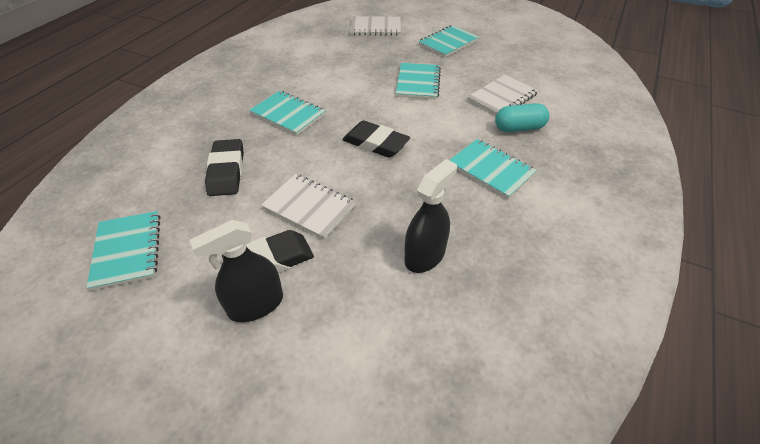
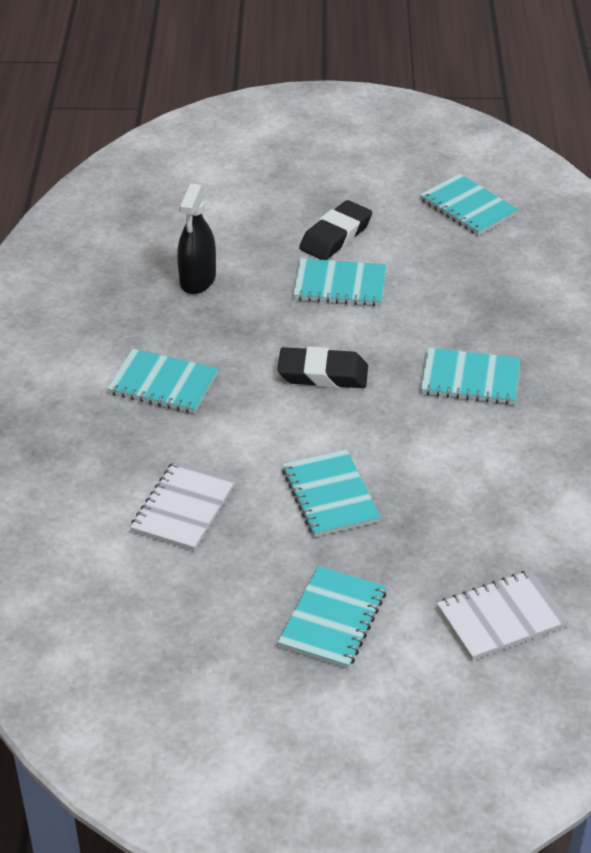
camera: 155 degrees right, 5 degrees down
(226, 171) = (463, 291): black eraser -> none
(256, 305) = (318, 209): black spray bottle -> none
(309, 207) = (340, 285): white notebook -> turquoise notebook
(519, 128) = (144, 457): turquoise capsule -> none

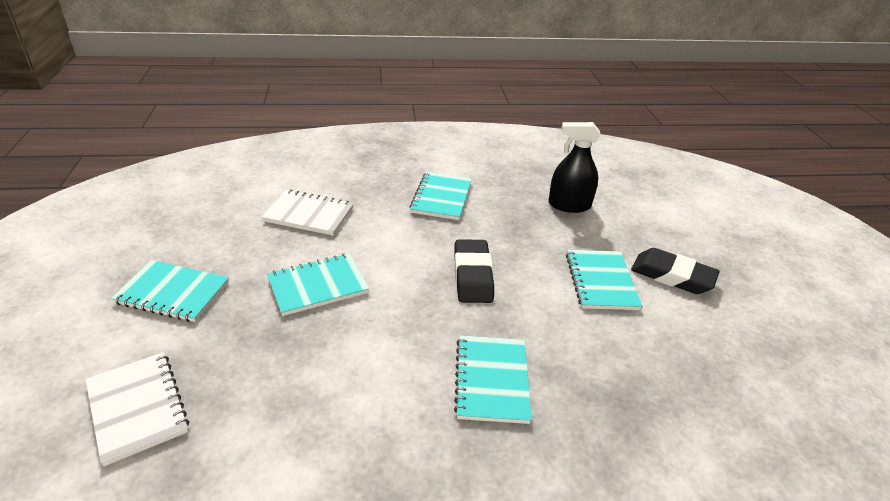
camera: 80 degrees right, 5 degrees down
(468, 207) = (792, 375): turquoise notebook -> none

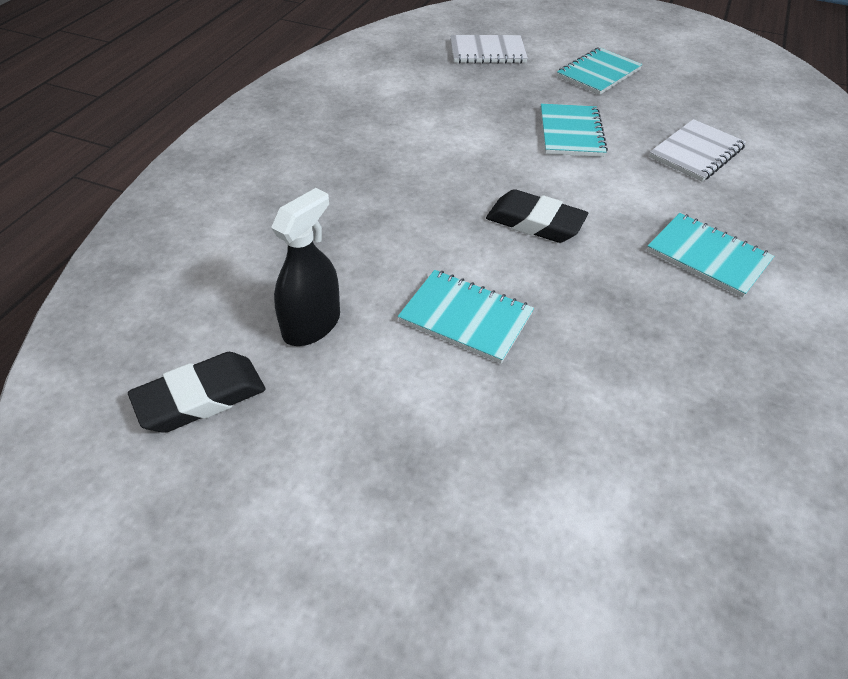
camera: 120 degrees right, 10 degrees up
(492, 380) = (395, 182): turquoise notebook -> none
(569, 205) = (649, 381): black spray bottle -> black spray bottle (311, 325)
(672, 276) = (431, 397): black eraser -> black eraser (201, 398)

